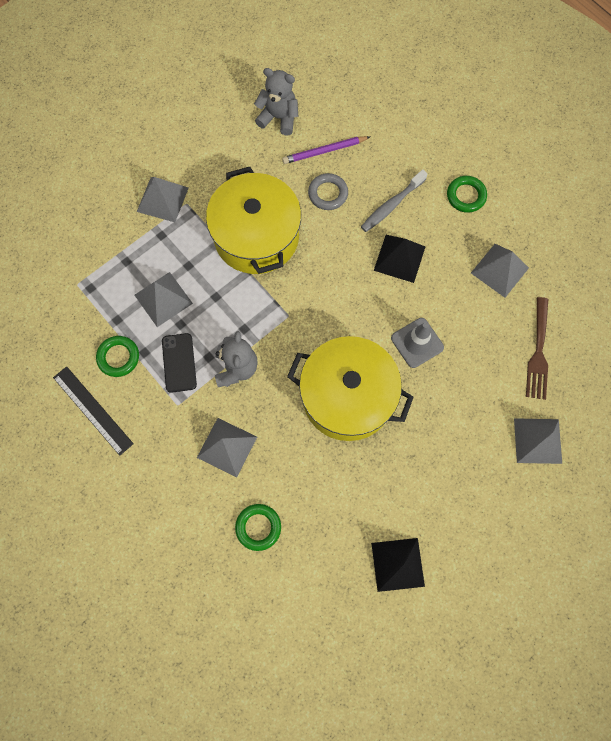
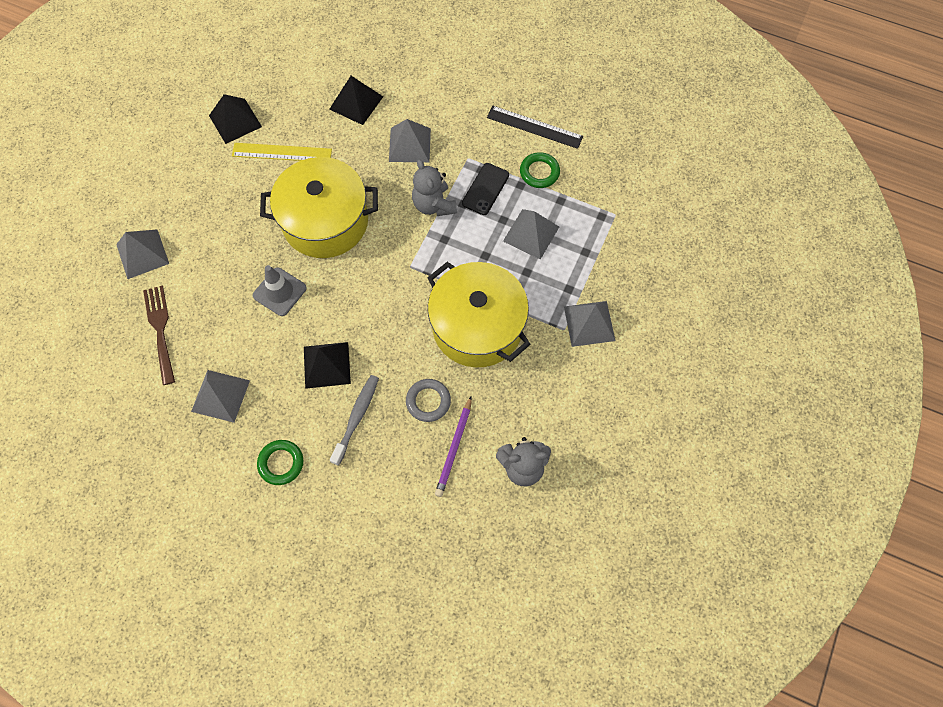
camera: 155 degrees right, 5 degrees down
(179, 362) = (485, 189): black phone -> black phone turned 60 degrees clockwise
(258, 527) = (356, 102): green ring -> black pyramid
(324, 151) = (454, 448): purple pencil -> purple pencil turned 150 degrees clockwise
(361, 498) = (282, 153): none -> yellow ruler

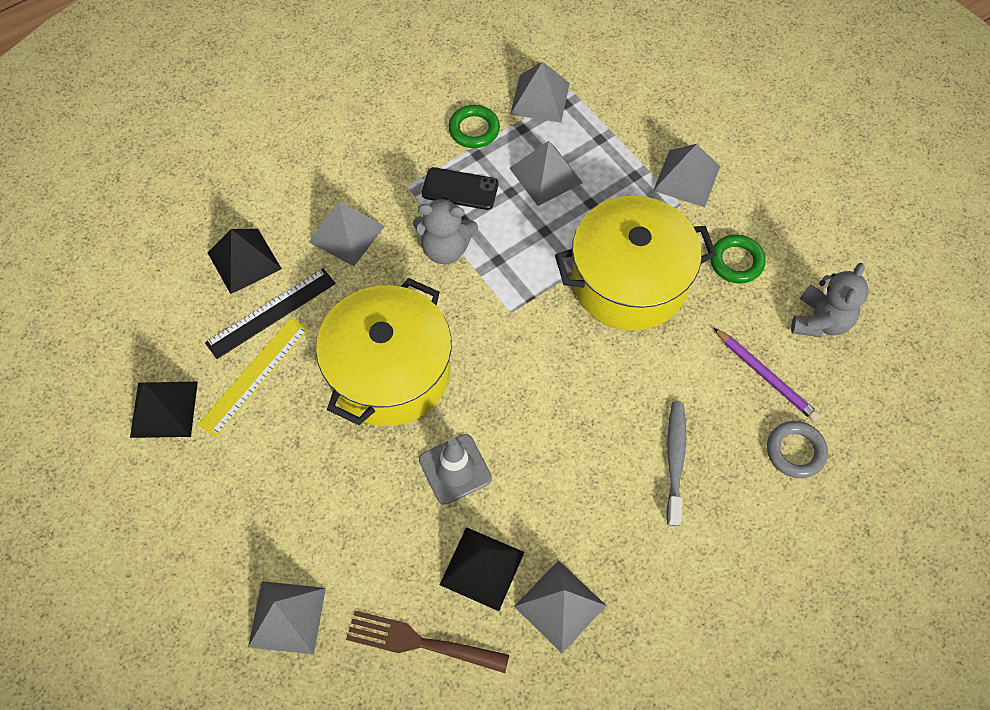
camera: 60 degrees left, 5 degrees down
(281, 463) = (690, 573): green ring -> green ring (736, 261)
(327, 365) = (588, 461): black pyramid -> black pyramid (482, 568)
(357, 417) = (675, 460): grey toothbrush -> grey toothbrush turned 45 degrees clockwise
(428, 401) = (695, 375): grey ring -> grey ring (795, 451)
(485, 189) = (460, 189): black phone -> black phone turned 45 degrees counterclockwise
(534, 127) = (412, 105): black ruler -> black ruler (271, 312)
(594, 198) = (540, 98): none -> grey pyramid

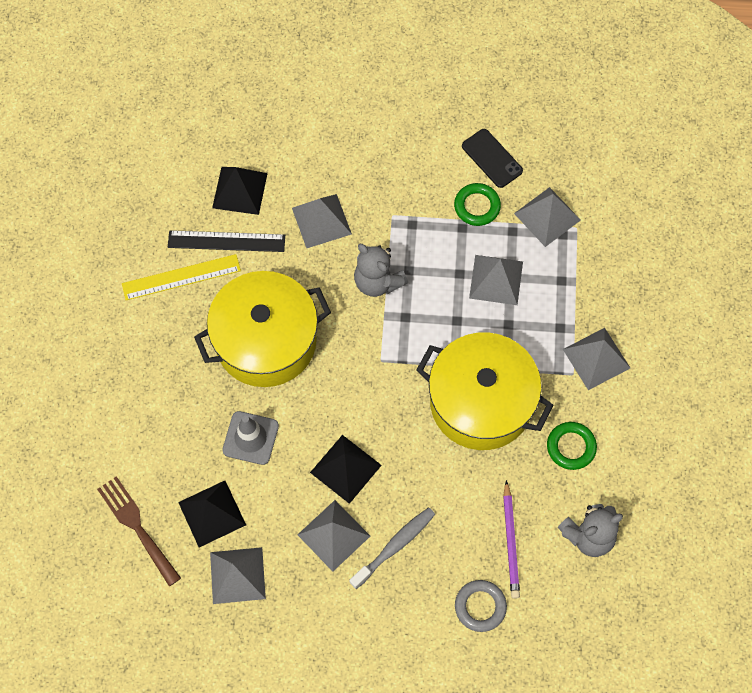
camera: 40 degrees right, 5 degrees up
(164, 409) = (110, 257): black pyramid -> black pyramid (345, 469)
(287, 617) = (76, 448): grey pyramid -> grey pyramid (334, 535)
(460, 189) = (426, 245): black phone -> black phone (492, 158)

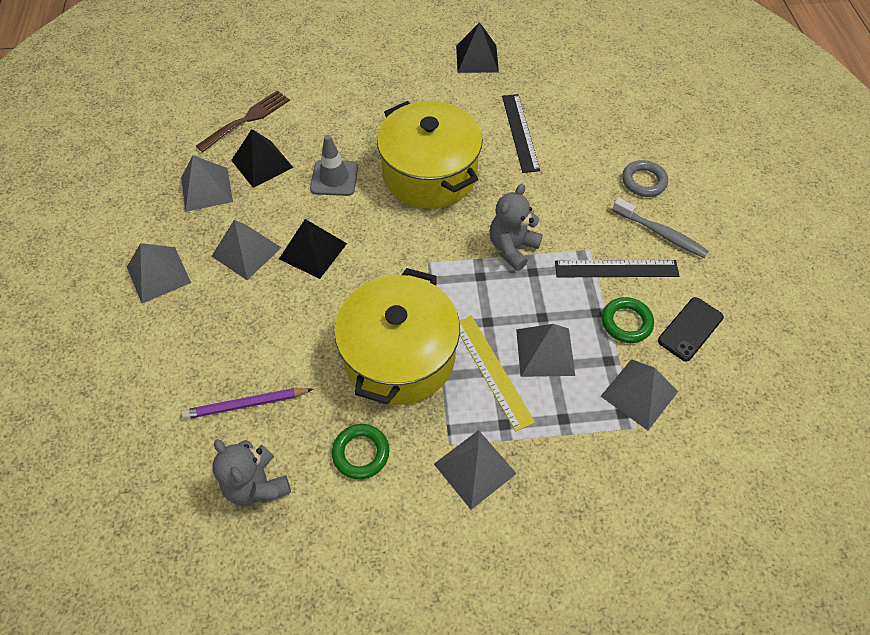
camera: 80 degrees right, 10 degrees down
(181, 277) = (476, 109): yellow ruler -> yellow ruler (492, 371)
(239, 190) = (573, 133): black pyramid -> black pyramid (477, 58)
(321, 221) = (563, 195): grey pyramid -> grey pyramid (158, 274)
(395, 546) = (237, 301): grey toothbrush -> grey toothbrush (661, 234)
(418, 198) = (616, 268): none -> black ruler
(480, 606) = (175, 384): grey ring -> grey ring (643, 181)

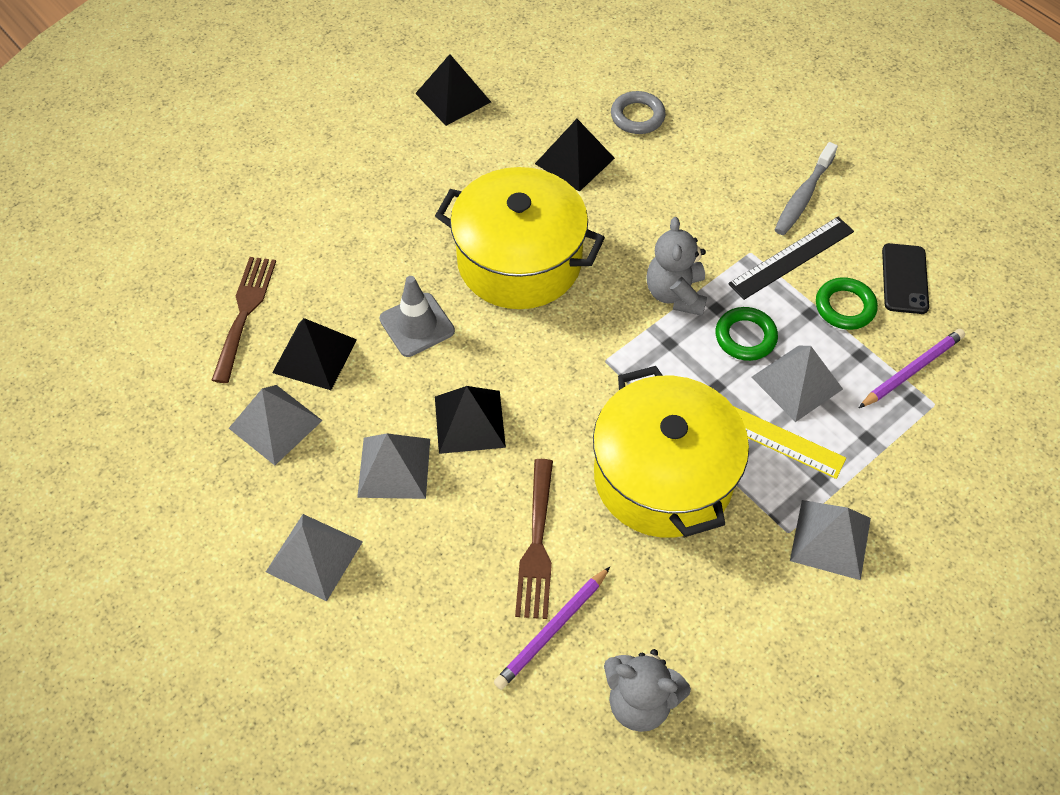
camera: 35 degrees left, 0 degrees up
(284, 347) = (537, 544): none -> brown fork
(361, 453) = (713, 598): green ring -> green ring (745, 337)
(520, 132) = (575, 161): black ruler -> black pyramid
(639, 393) = (912, 370): grey pyramid -> purple pencil
(643, 181) = (742, 149): grey ring -> grey ring (637, 116)
(661, 234) = (803, 196): grey toothbrush -> grey toothbrush turned 120 degrees clockwise

